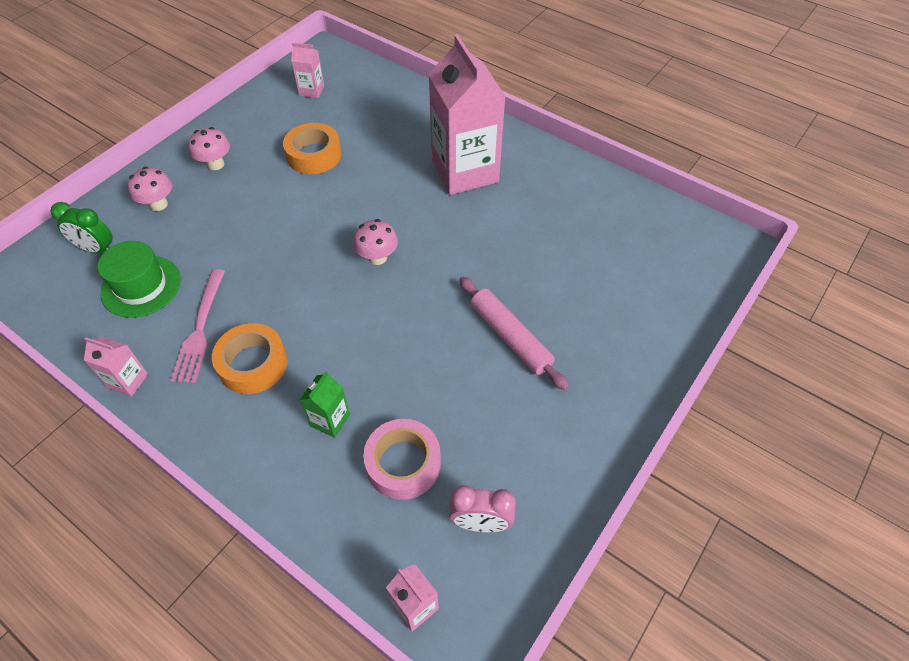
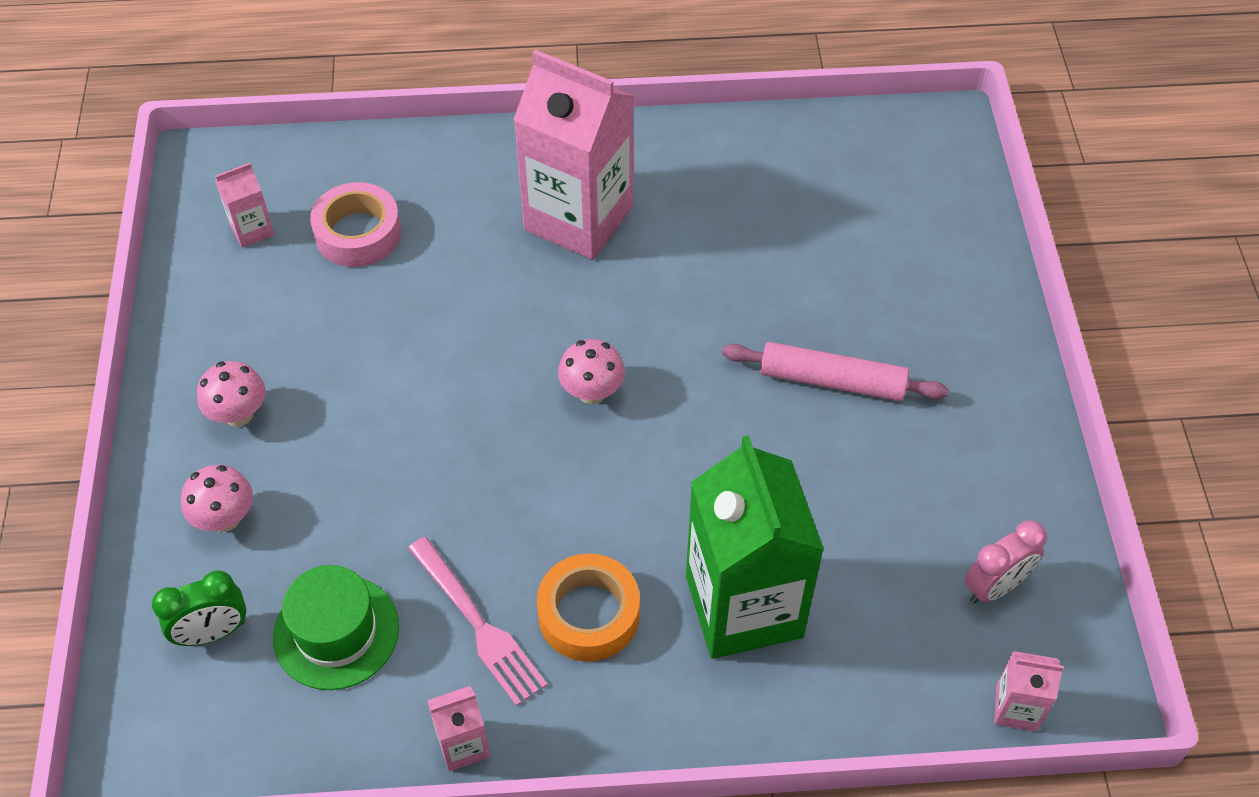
camera: 40 degrees left, 0 degrees up
(314, 155) = (362, 316): orange tape -> none
(330, 420) = (743, 606): green carton -> green carton, size x2.34
(403, 463) = (865, 590): pink tape -> pink tape (358, 233)

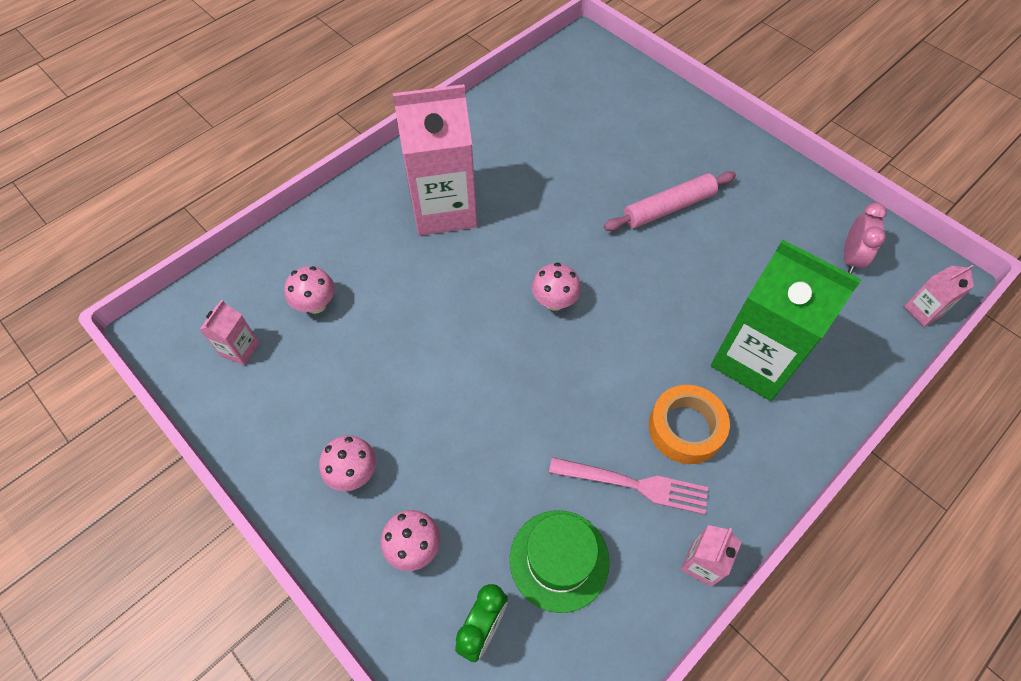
camera: 40 degrees left, 5 degrees up
(358, 233) = (316, 304): pink tape -> pink mushroom

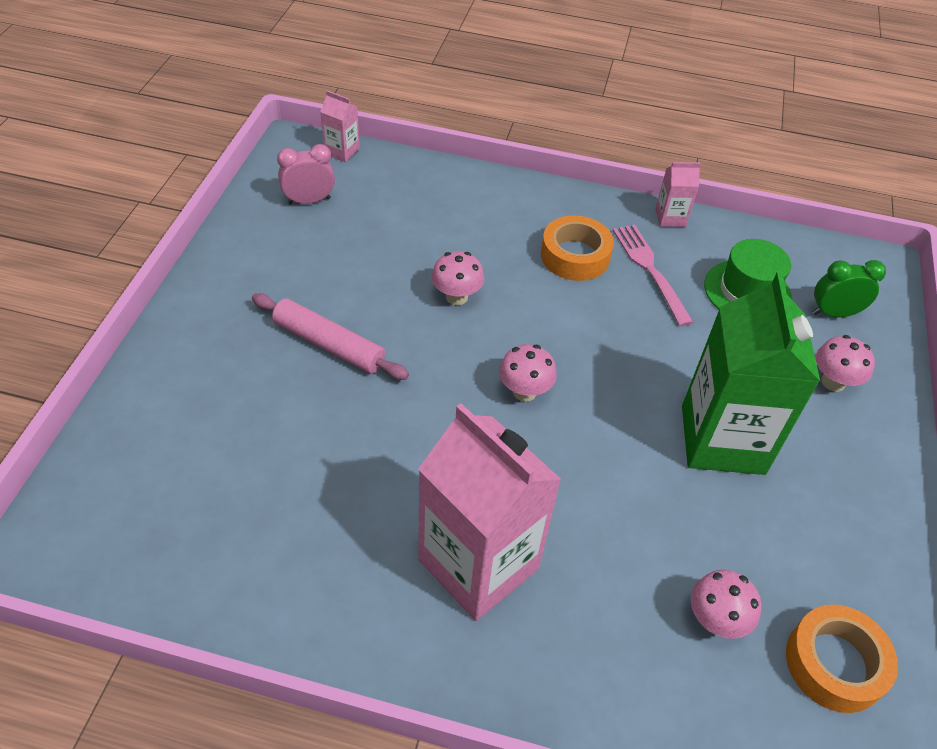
camera: 125 degrees left, 10 degrees down
(240, 349) = (834, 663): pink carton -> orange tape
(353, 473) = (830, 460): pink mushroom -> pink mushroom (456, 297)
(754, 359) = (472, 233): green carton -> green carton (722, 439)

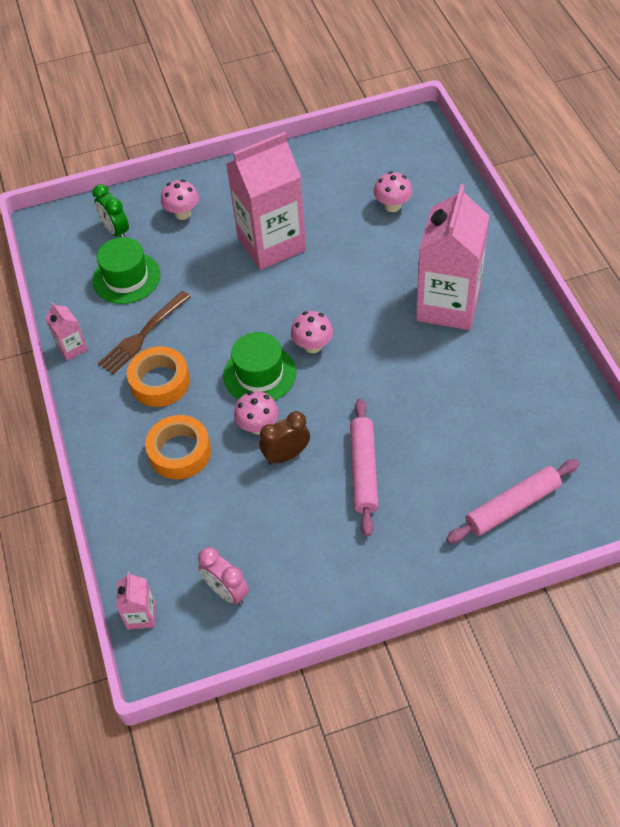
camera: 115 degrees left, 5 degrees up
(163, 435) = (512, 506): none -> pink rolling pin
(403, 299) = (286, 455): none -> brown clock
(522, 329) = (259, 374): none -> green hat
(650, 270) = (143, 334): pink fork -> brown fork
(722, 439) = (271, 244): green carton -> pink carton
(834, 663) = (376, 161): orange tape -> orange tape (180, 452)

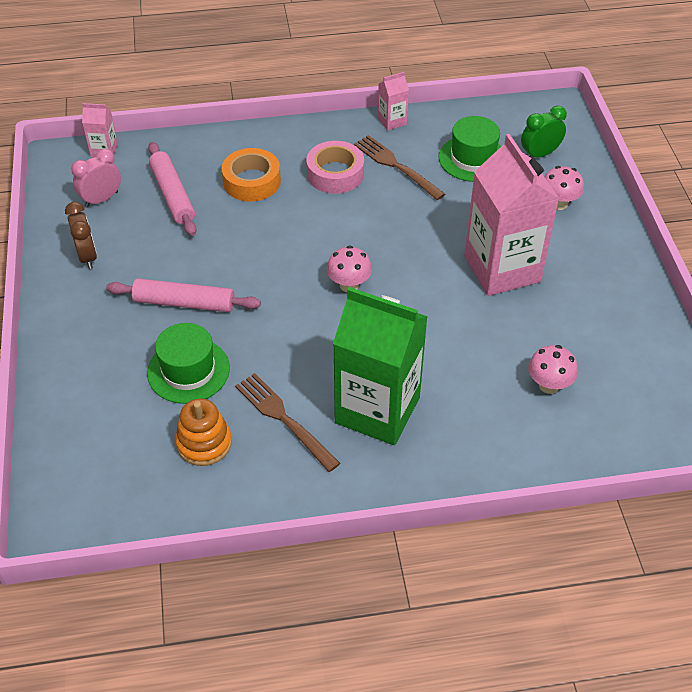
camera: 95 degrees right, 5 degrees down
(160, 382) = (335, 174): orange tape -> pink tape
(258, 426) = (262, 234): pink mushroom -> none
(259, 374) = (324, 241): green hat -> green hat (188, 370)
(286, 455) = (222, 250): brown clock -> brown clock (87, 256)
(448, 305) = (377, 410): pink carton -> green carton
(476, 364) = (284, 419): none -> brown fork
(512, 506) = (97, 411): pink rolling pin -> pink rolling pin (172, 195)
(519, 415) = (204, 443): none -> orange stacking toy

